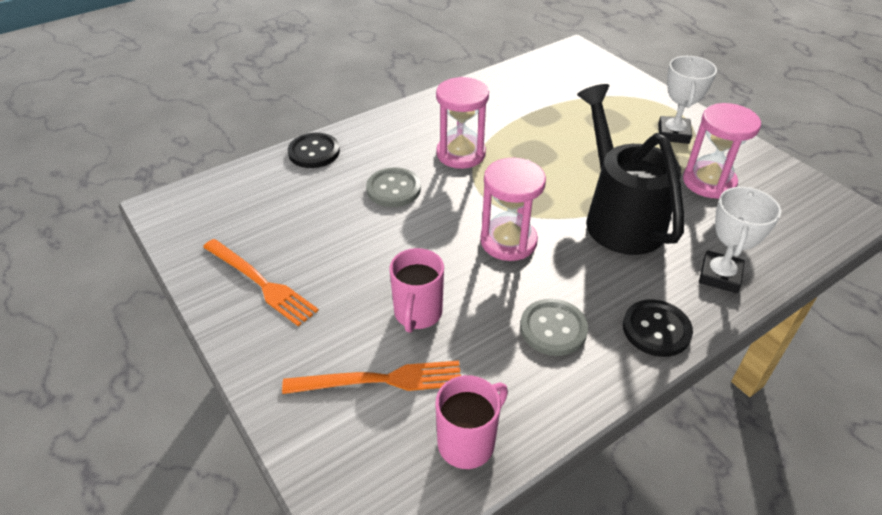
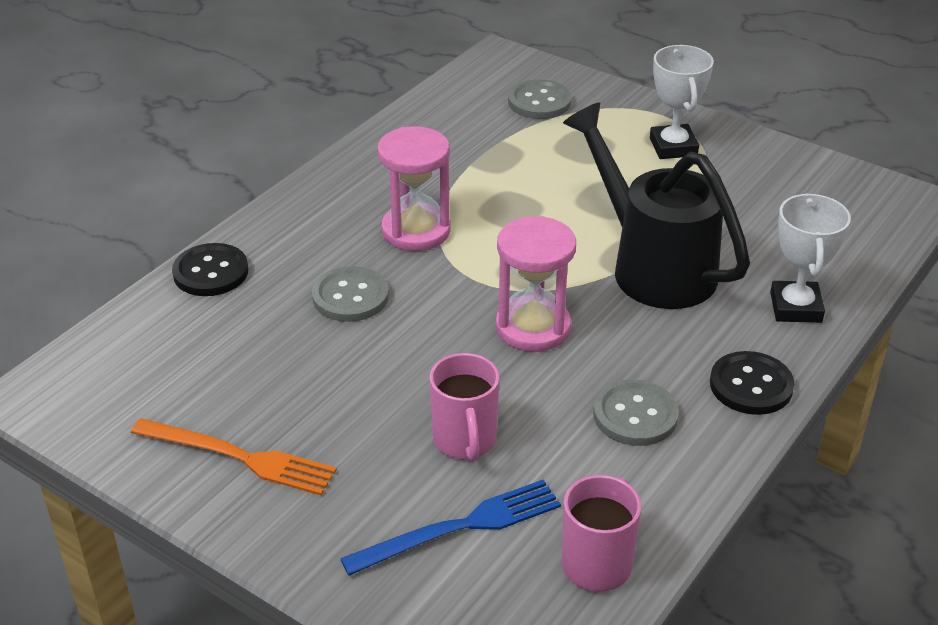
camera: 20 degrees left, 5 degrees down
(380, 380) = (460, 527): orange fork -> blue fork
(589, 84) = (539, 102): none -> grey button
(709, 182) = (740, 199): pink hourglass -> none

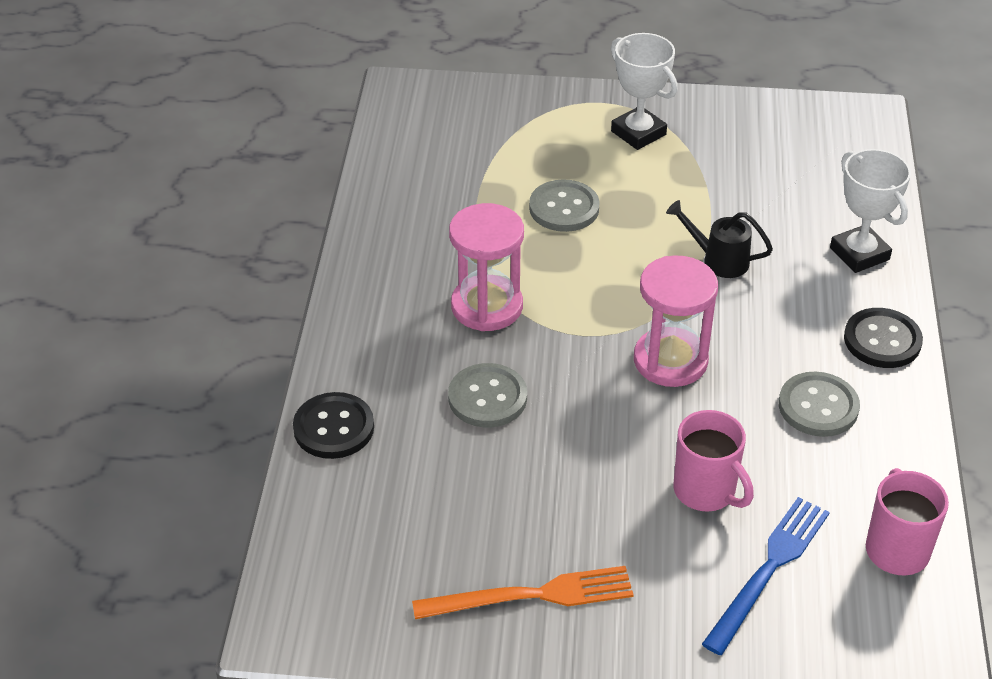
camera: 30 degrees left, 5 degrees up
(539, 102) = (481, 127): grey button -> grey button (564, 208)
(653, 266) = (718, 260): black watering can -> black watering can, size x0.45

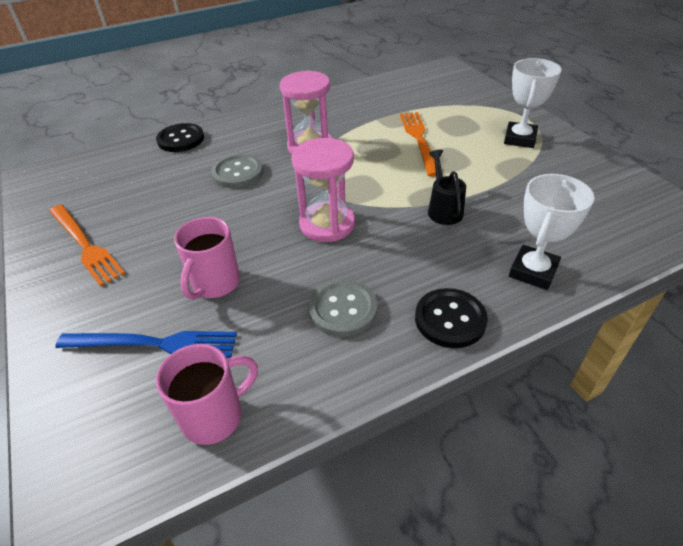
camera: 60 degrees right, 0 degrees up
(564, 208) = (419, 140): grey button -> orange fork

